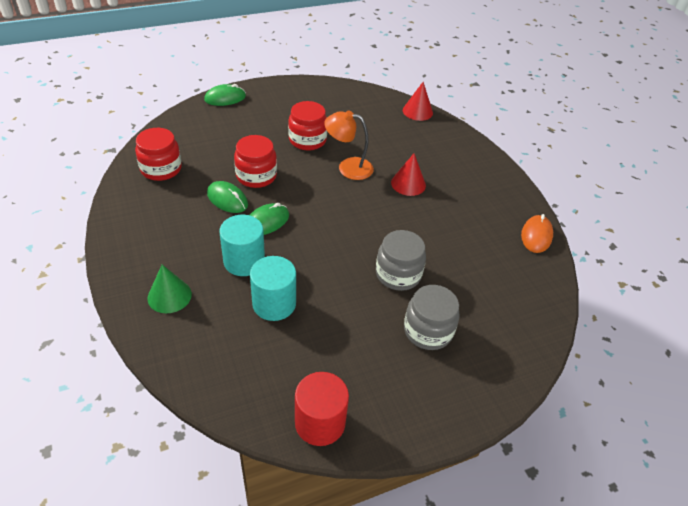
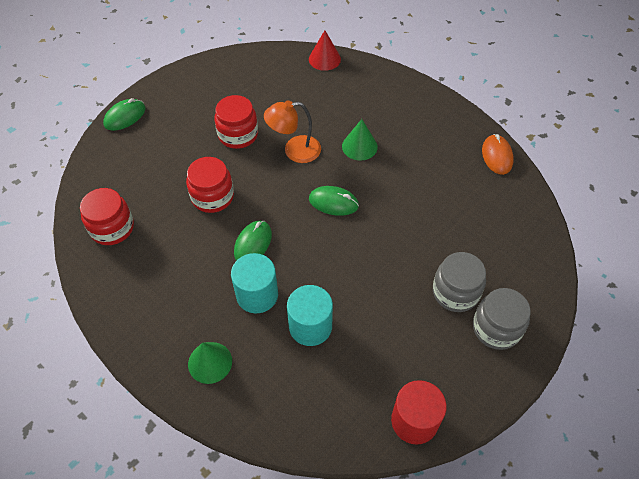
camera: 20 degrees left, 10 degrees up
(227, 199) = (200, 235): green mouse -> green mouse (333, 202)
(398, 274) = (401, 247): grey jar -> grey jar (496, 328)
(408, 184) = (359, 146): red cone -> green cone

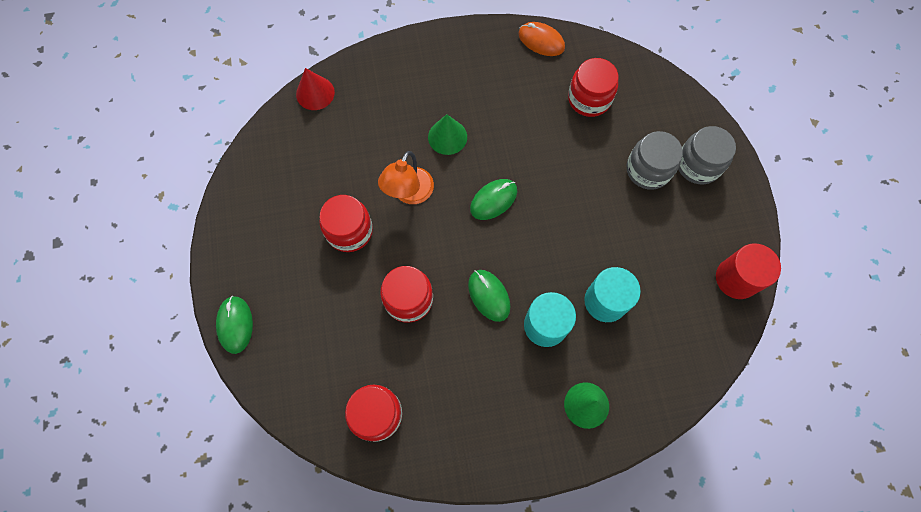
camera: 55 degrees left, 15 degrees up
(479, 215) = (589, 99): none -> red jar

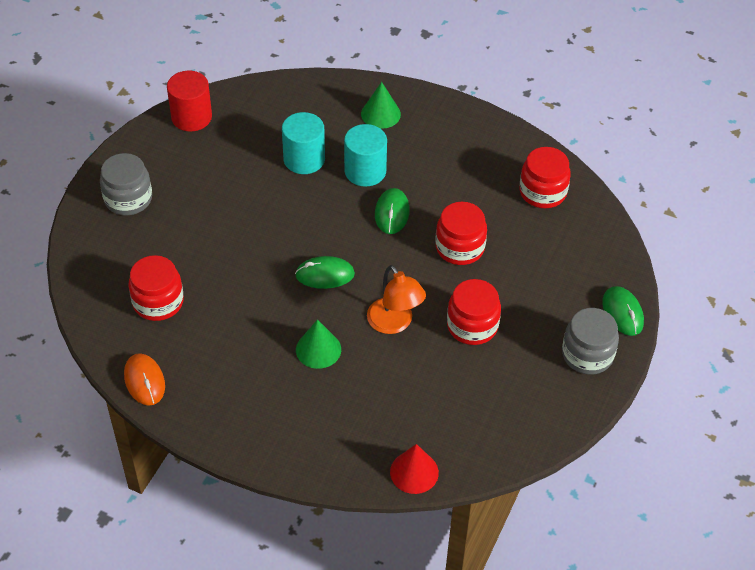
camera: 145 degrees left, 20 degrees down
(235, 325) = (622, 313): green mouse -> green mouse turned 45 degrees counterclockwise
(409, 194) = (394, 323): orange lamp -> orange lamp turned 90 degrees clockwise
(648, 169) = (172, 219): grey jar -> grey jar (587, 354)

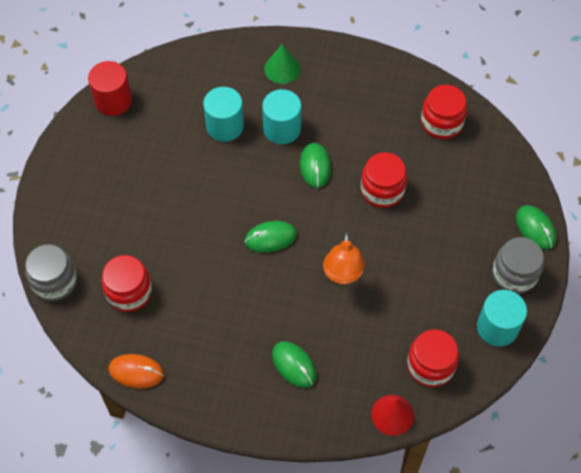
camera: 10 degrees left, 10 degrees up
(128, 199) = (76, 193): grey jar -> grey jar (54, 281)
(144, 381) = (136, 372): orange mouse -> orange mouse turned 45 degrees counterclockwise
(317, 404) = (294, 365): none -> green mouse
(318, 349) = (282, 312): green cone -> none
(394, 323) = (342, 274): orange lamp -> orange lamp turned 45 degrees clockwise
(472, 326) = (410, 264): red jar -> red jar (430, 365)
(554, 404) = (497, 327): none -> turquoise cylinder

